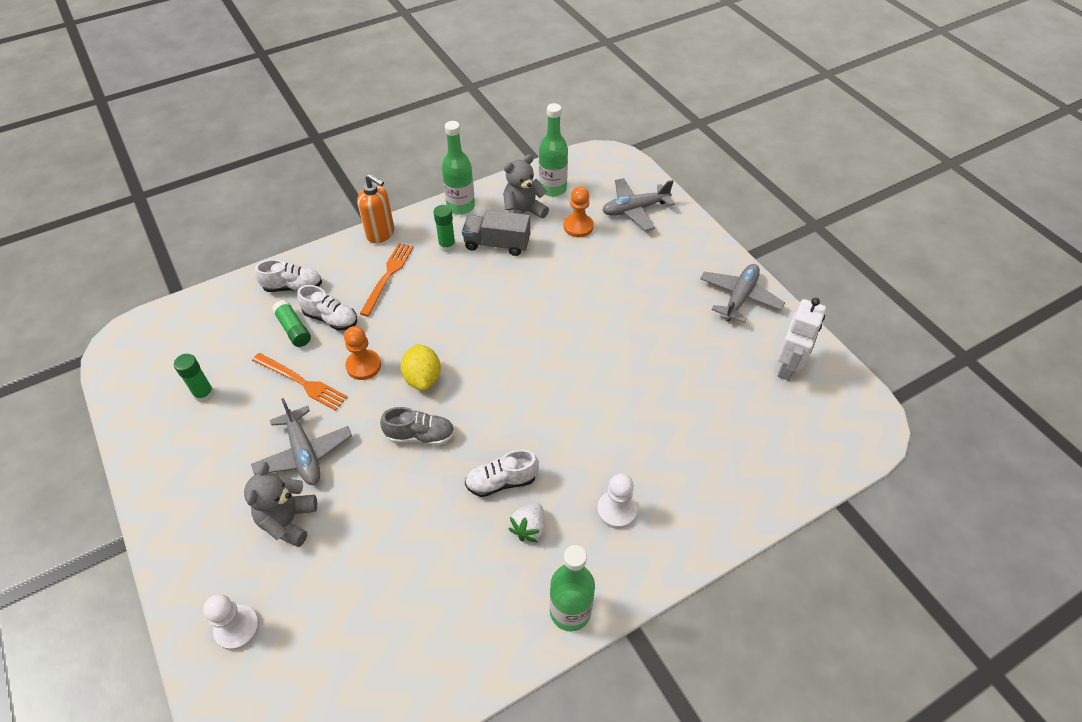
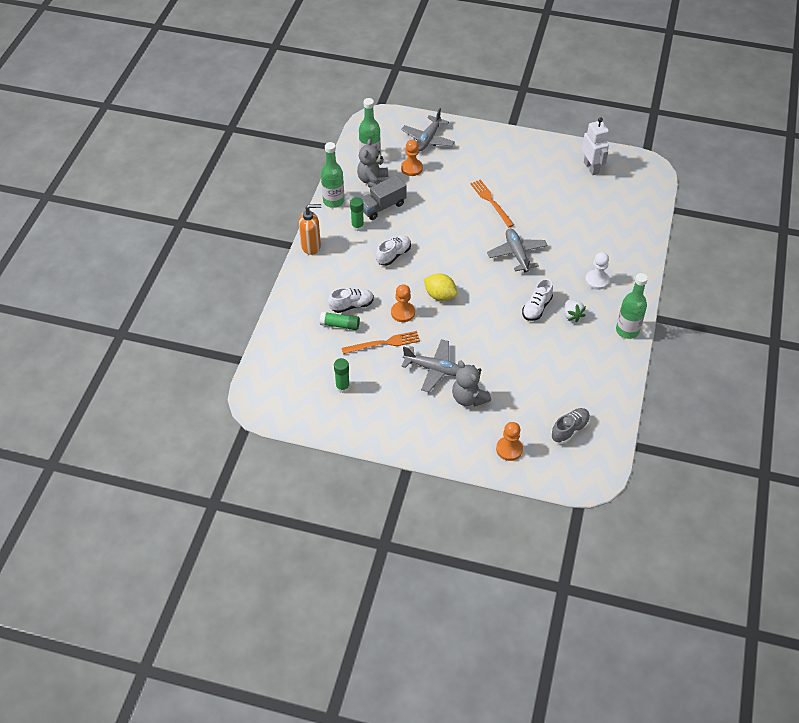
camera: 45 degrees left, 0 degrees up
(237, 628) = (509, 449): white pawn -> orange pawn
(293, 287) = (306, 307): white shoe -> white shoe (393, 255)
(388, 276) = (349, 264): orange fork -> orange fork (491, 202)
(420, 435) = (475, 319): grey shoe -> grey shoe (569, 430)
(739, 297) = (533, 150): grey plane -> grey plane (517, 254)

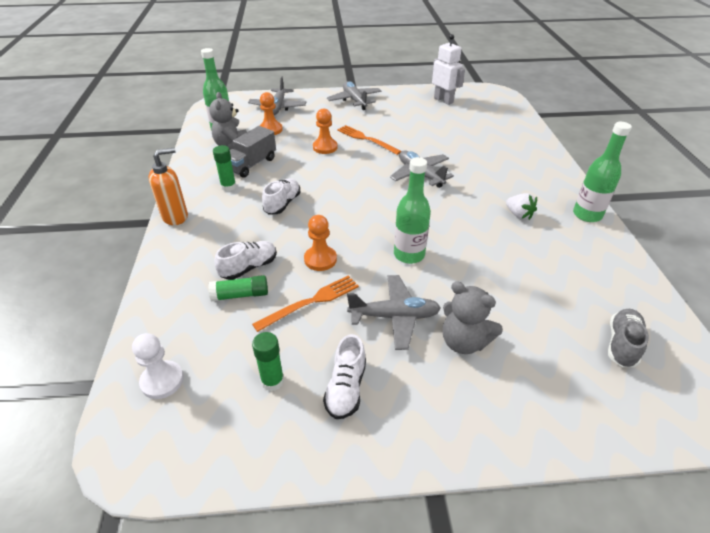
camera: 20 degrees left, 10 degrees down
(333, 201) = (192, 170): green bottle -> green bottle (409, 255)
(440, 295) = (357, 230): yellow lemon -> none
(504, 147) = (354, 100): none -> grey plane
(509, 449) = (567, 400): orange pawn -> orange pawn (325, 147)
(536, 308) = (475, 217): white shoe -> white shoe (346, 388)
(597, 280) = (518, 178): white pawn -> white pawn (162, 381)

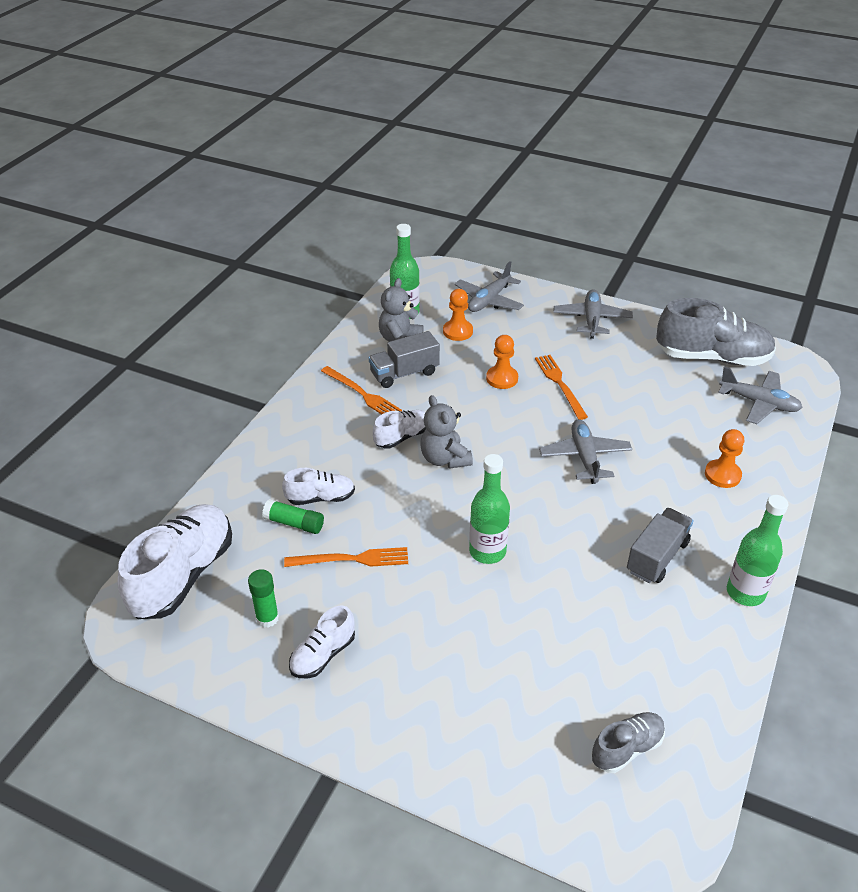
camera: 30 degrees right, 0 degrees up
(162, 381) = (183, 575): white pawn -> white shoe
(175, 217) = (289, 411): orange soap dispenser -> none
(228, 187) = (362, 394): green glue stick -> orange fork
(320, 259) = (393, 518): orange pawn -> orange pawn (722, 475)
(394, 316) = (418, 610): grey plane -> grey plane (759, 403)
(443, 100) = (712, 357): white robot -> grey shoe
(464, 342) = (464, 666): grey teddy bear -> grey teddy bear (444, 459)
(519, 215) = (657, 557): white strawberry -> grey truck

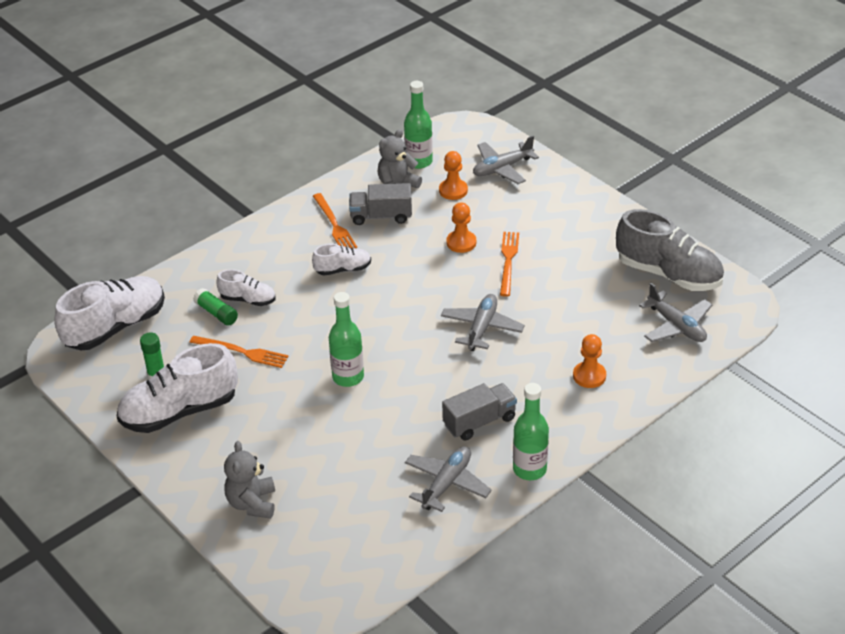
camera: 25 degrees right, 0 degrees up
(323, 655) = (179, 411): white shoe -> white shoe, size x1.93
(444, 459) = (365, 296): grey teddy bear -> grey teddy bear (252, 503)
(591, 319) = (583, 210): grey plane -> grey plane (447, 484)
(627, 748) = (350, 541): grey shoe -> none

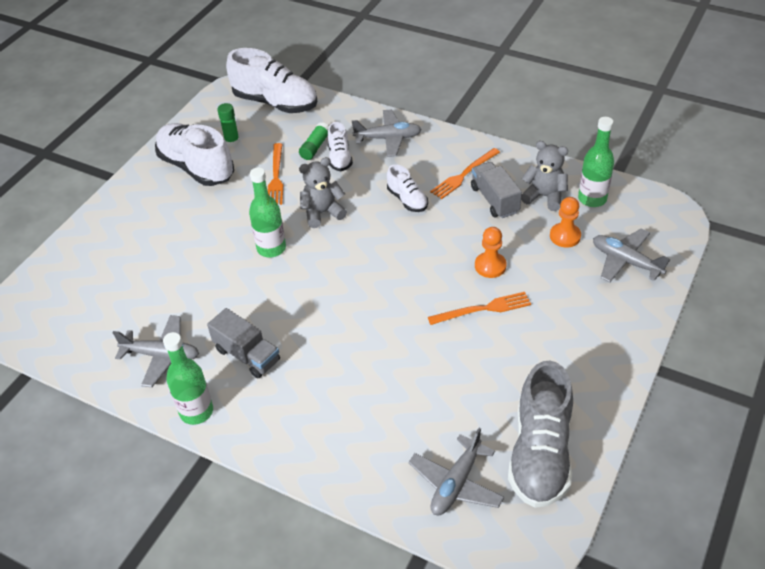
camera: 70 degrees right, 5 degrees up
(252, 503) = (109, 241): grey teddy bear -> grey teddy bear (322, 213)
(482, 328) = (375, 318): grey plane -> grey plane (388, 138)
(589, 376) = (342, 424): orange pawn -> none

